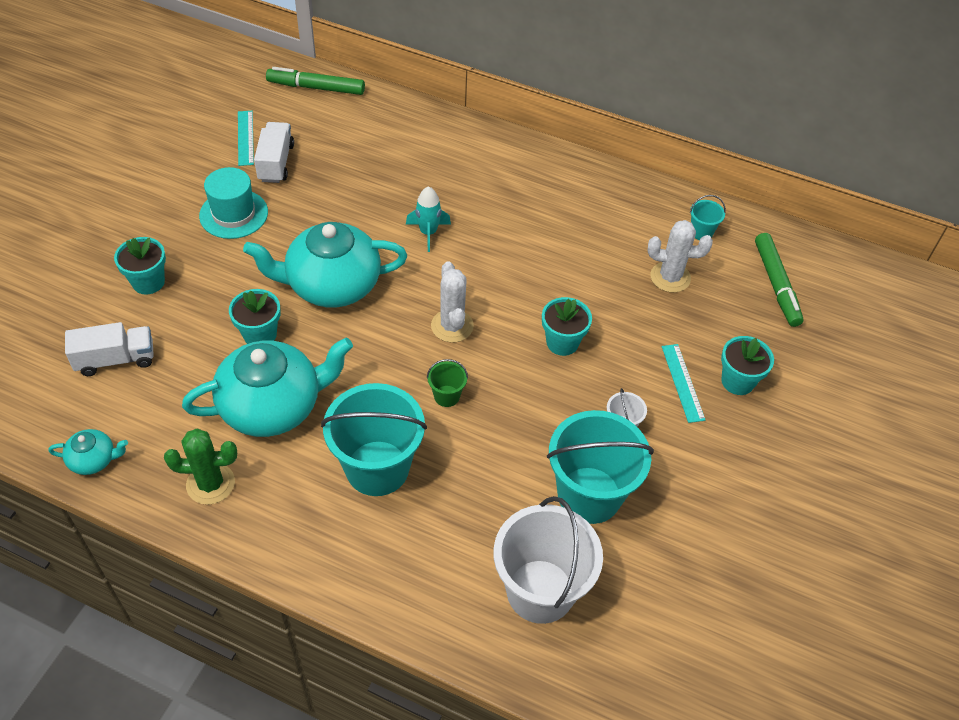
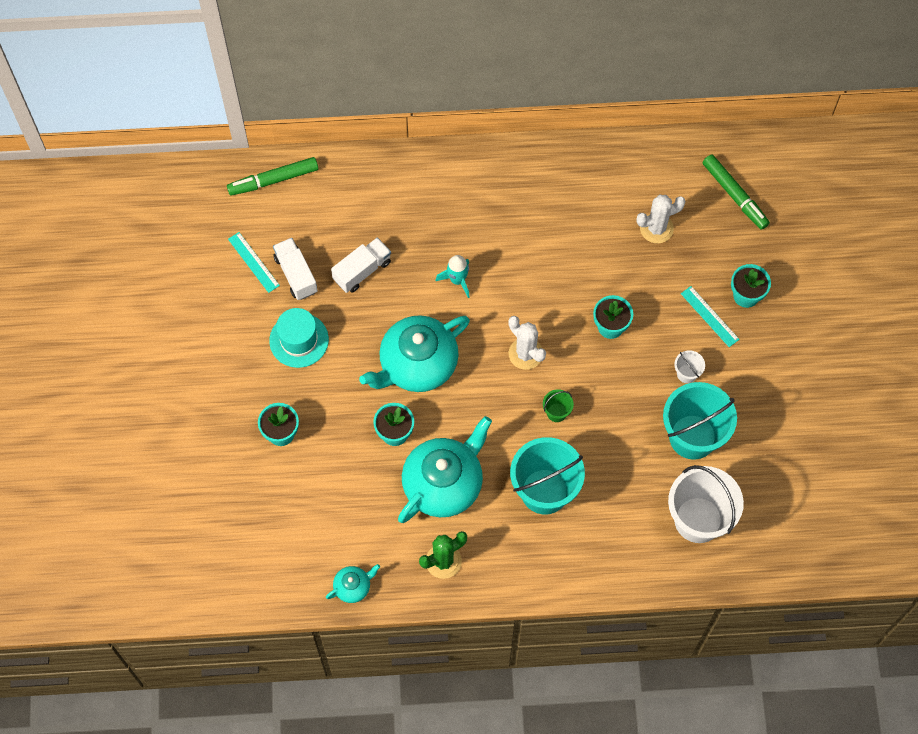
camera: 25 degrees left, 15 degrees up
(115, 359) = (308, 507): white truck -> white truck (362, 271)
(701, 232) = (658, 173): turquoise bucket -> none

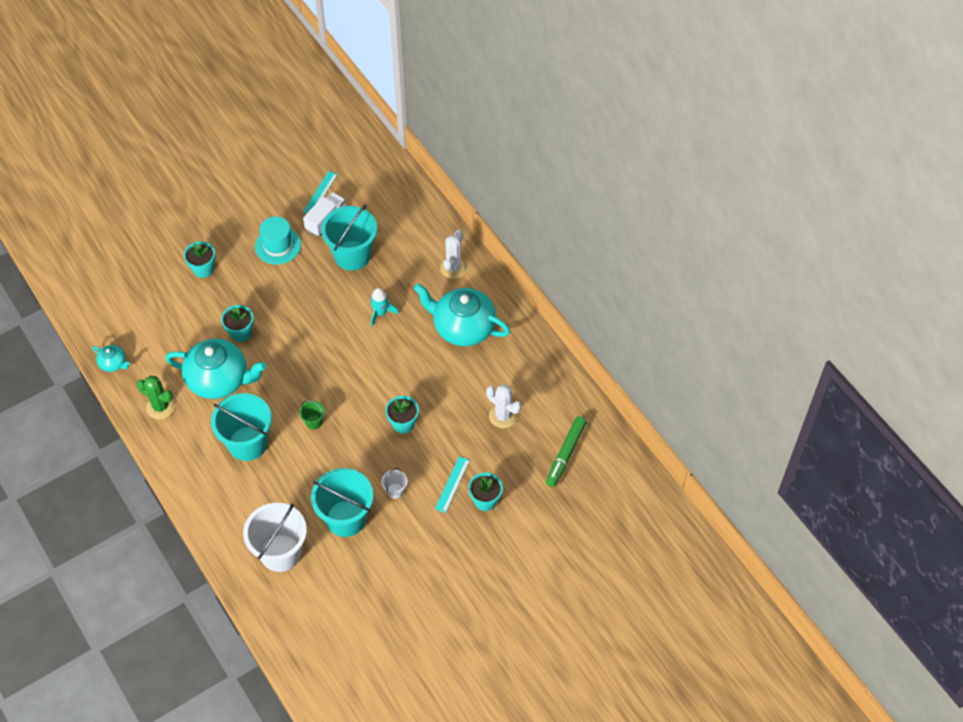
camera: 60 degrees right, 10 degrees down
(273, 180) = (388, 174): green marker -> none
(362, 271) = (352, 255): white truck -> turquoise bucket
(417, 364) = (300, 321): turquoise teapot -> turquoise teapot (463, 327)
(525, 353) = (348, 381): white cactus -> white cactus (453, 268)

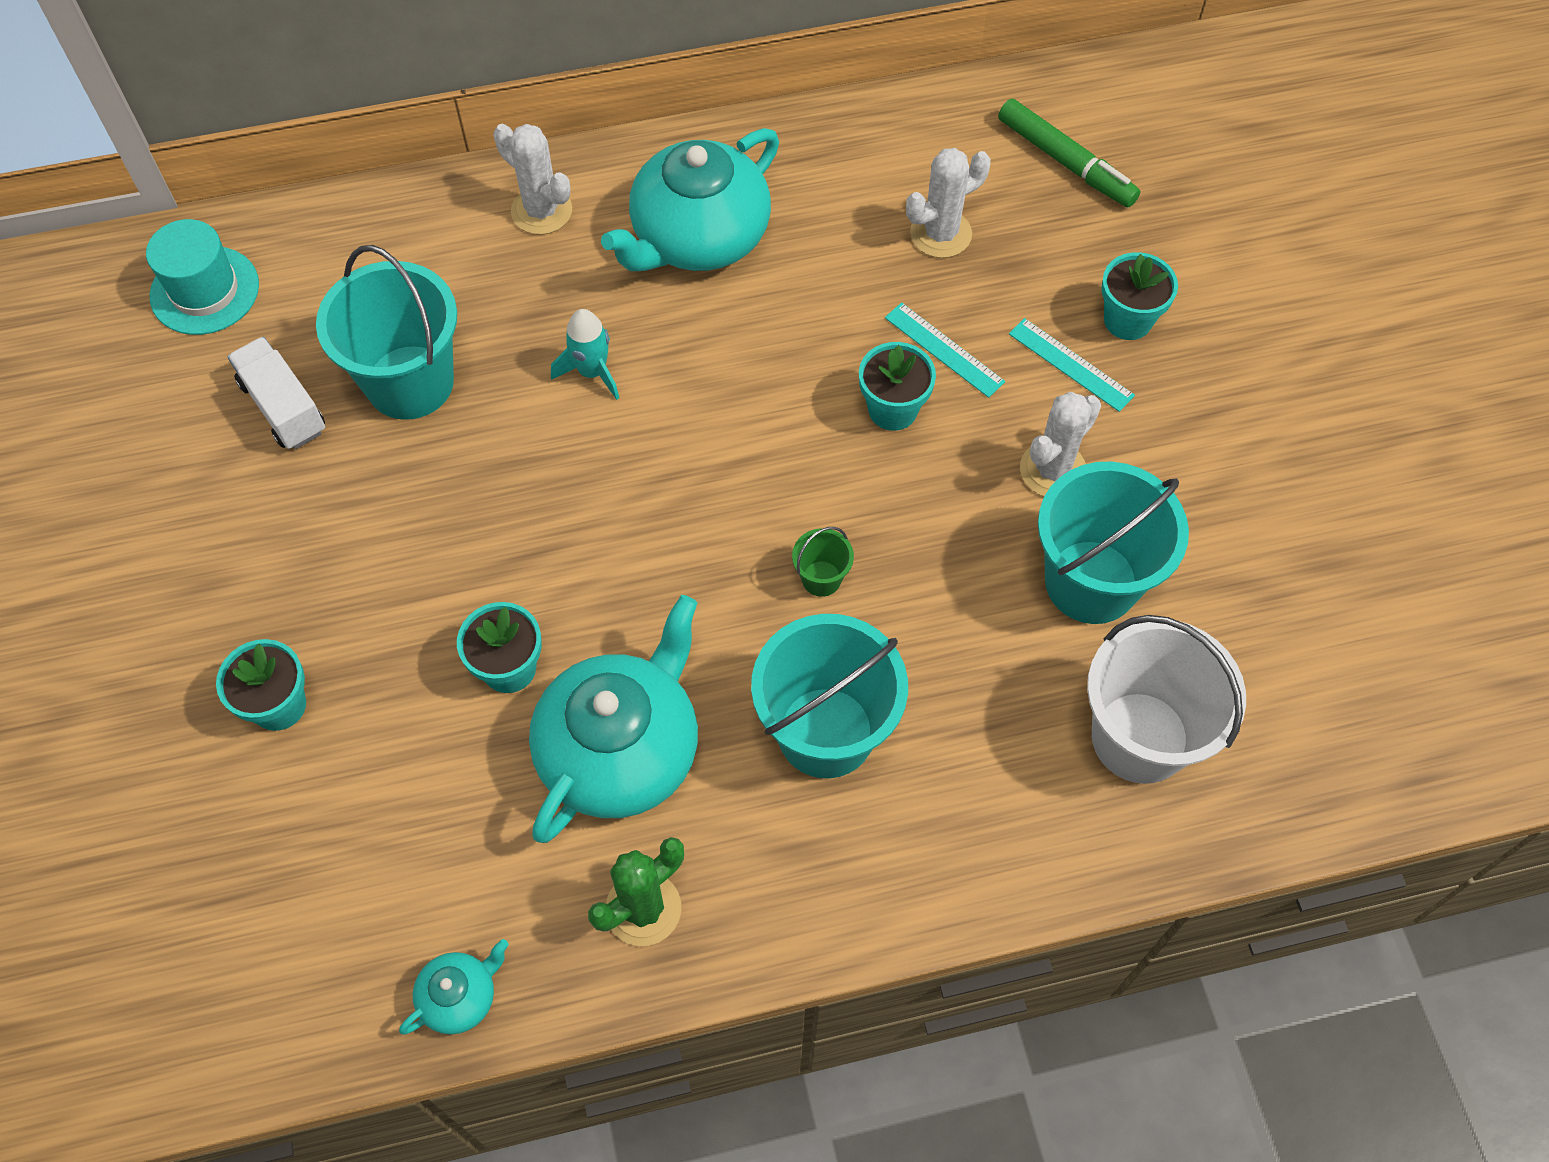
camera: 70 degrees left, 5 degrees up
(278, 245) = (299, 523): turquoise hat -> turquoise hat (205, 290)
(320, 193) = (200, 397): turquoise ruler -> turquoise ruler (944, 349)
(395, 491) = (1053, 470): white bucket -> white cactus

